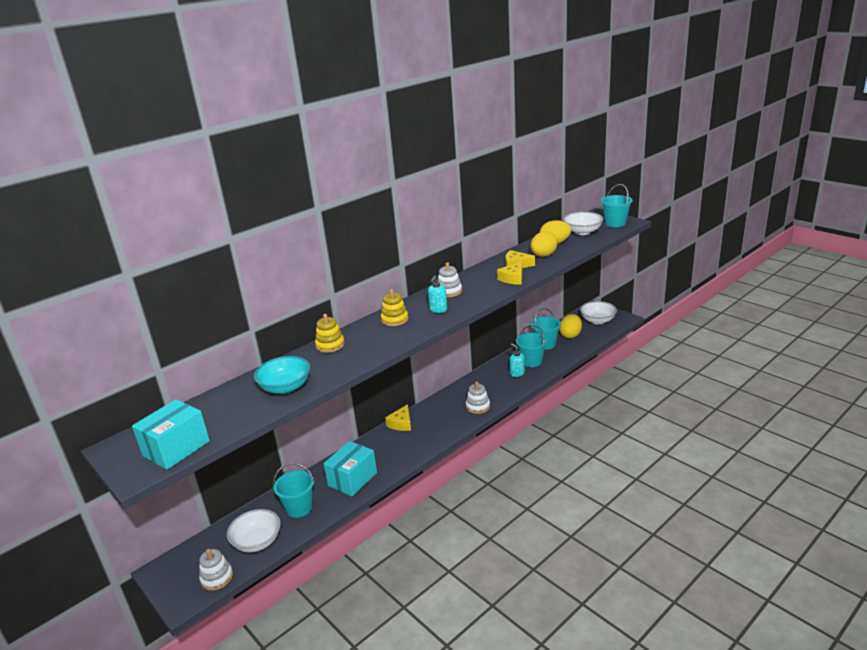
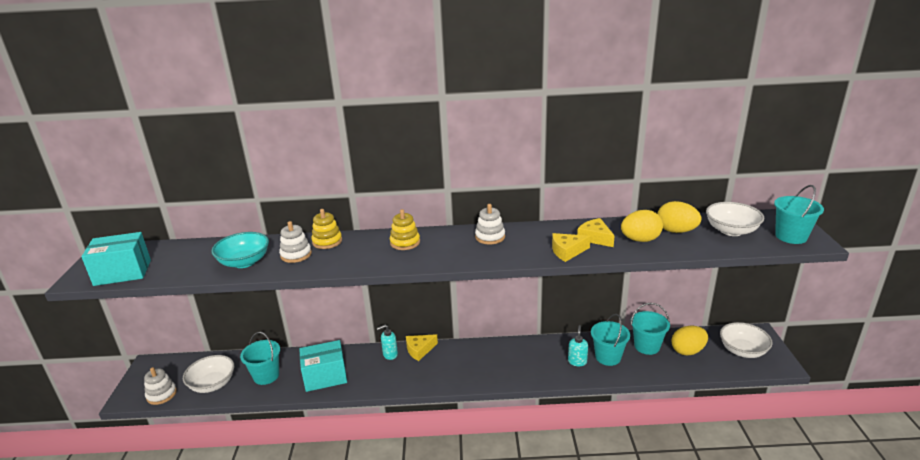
camera: 40 degrees right, 0 degrees up
(438, 310) = (451, 251): turquoise soap dispenser -> turquoise soap dispenser (390, 354)
(477, 406) = (498, 373): white stacking toy -> white stacking toy (296, 255)

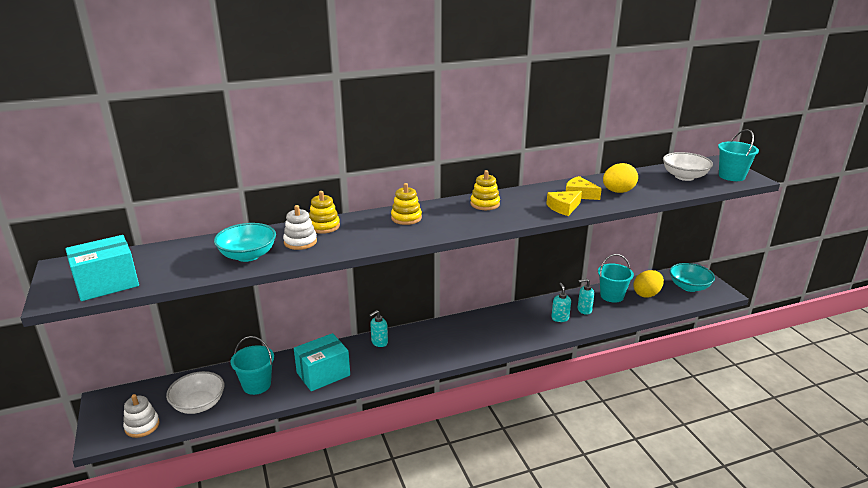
camera: 20 degrees left, 0 degrees up
(419, 350) = (407, 333): yellow cheese -> none
(490, 237) = (485, 204): white stacking toy -> yellow stacking toy
(608, 357) = (584, 310): turquoise bucket -> turquoise soap dispenser
(676, 231) = (642, 181): yellow egg -> none
(742, 351) = (689, 287): white bowl -> turquoise bowl

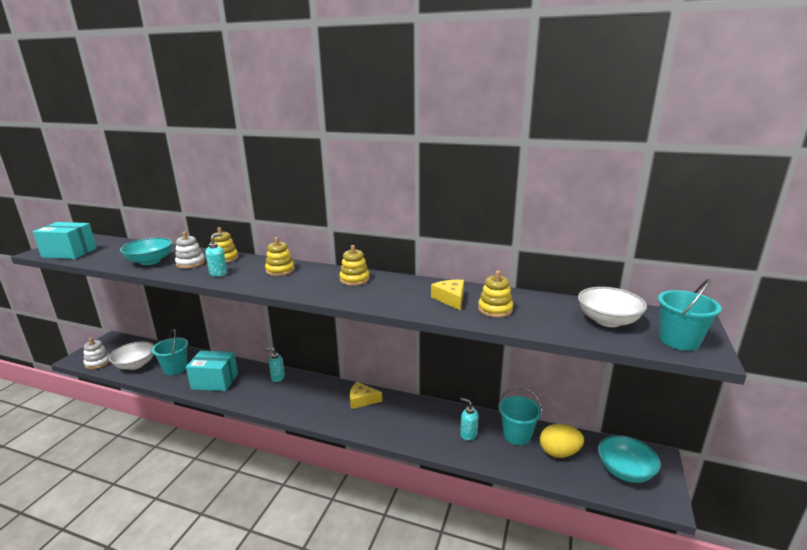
camera: 40 degrees right, 5 degrees down
(560, 318) = (434, 430): turquoise soap dispenser -> turquoise soap dispenser (218, 273)
(563, 207) = (410, 305): yellow cheese -> yellow cheese (362, 400)
(618, 192) = (495, 309): yellow egg -> yellow stacking toy

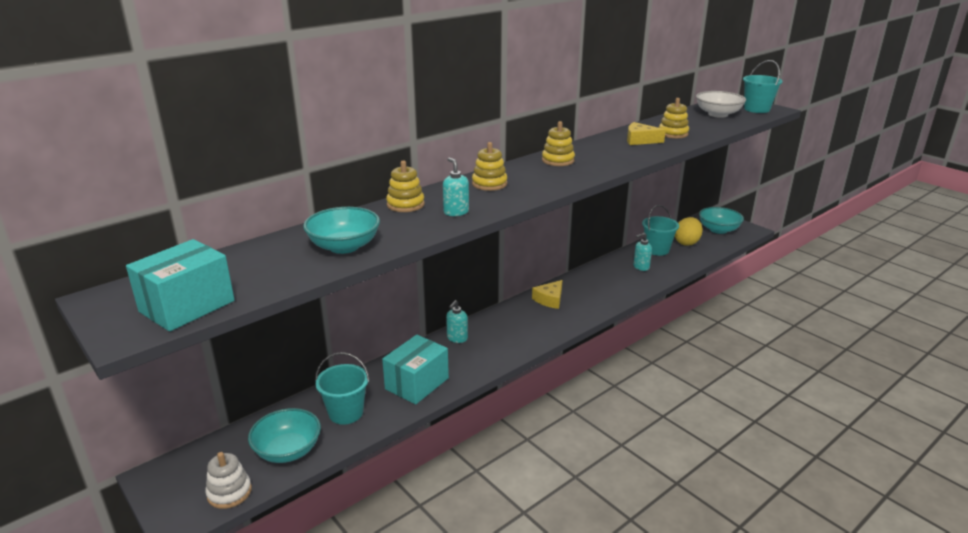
camera: 60 degrees left, 5 degrees up
(135, 364) = (288, 450): white bowl -> turquoise bowl
(190, 263) = (394, 223): white stacking toy -> none

